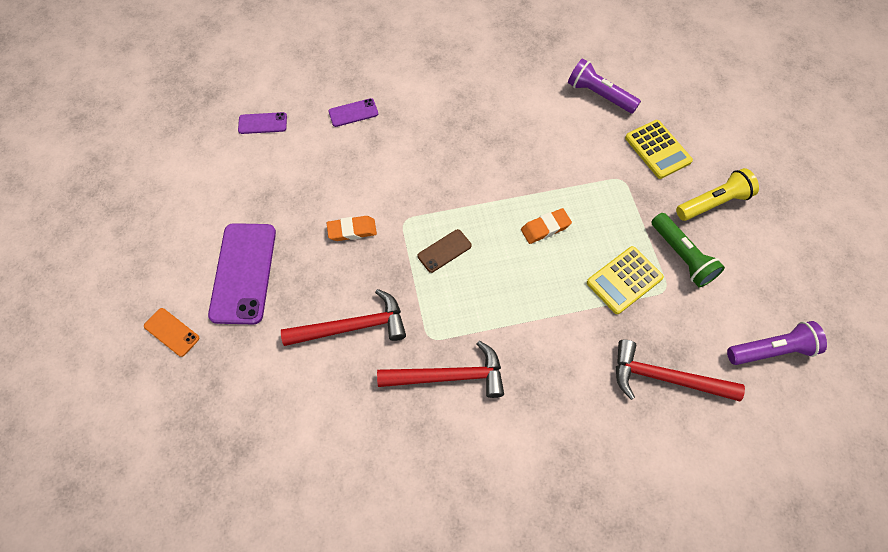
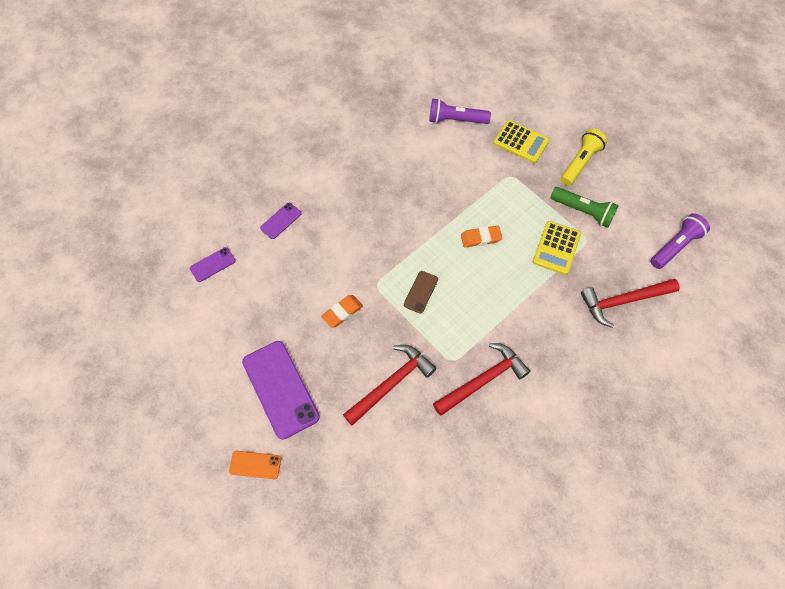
camera: 30 degrees left, 0 degrees up
(545, 228) = (480, 238): orange eraser -> orange eraser turned 45 degrees clockwise

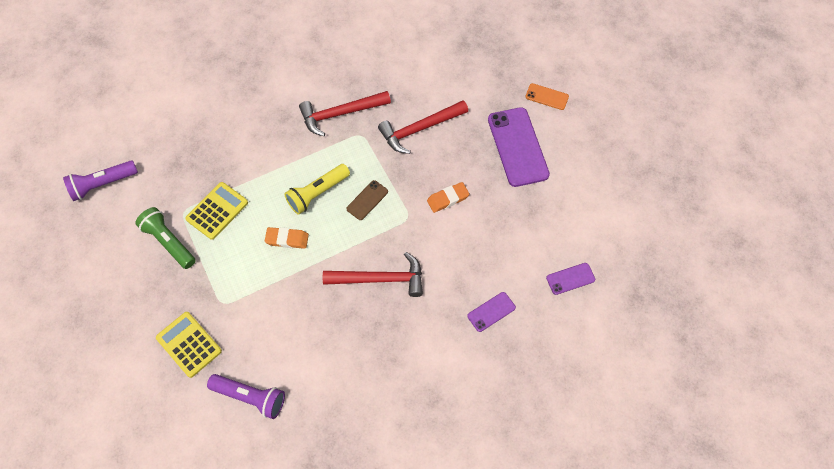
camera: 165 degrees left, 0 degrees up
(580, 163) = (138, 299): yellow flashlight -> yellow flashlight (317, 193)
(622, 301) = (185, 147): red hammer -> red hammer (381, 279)

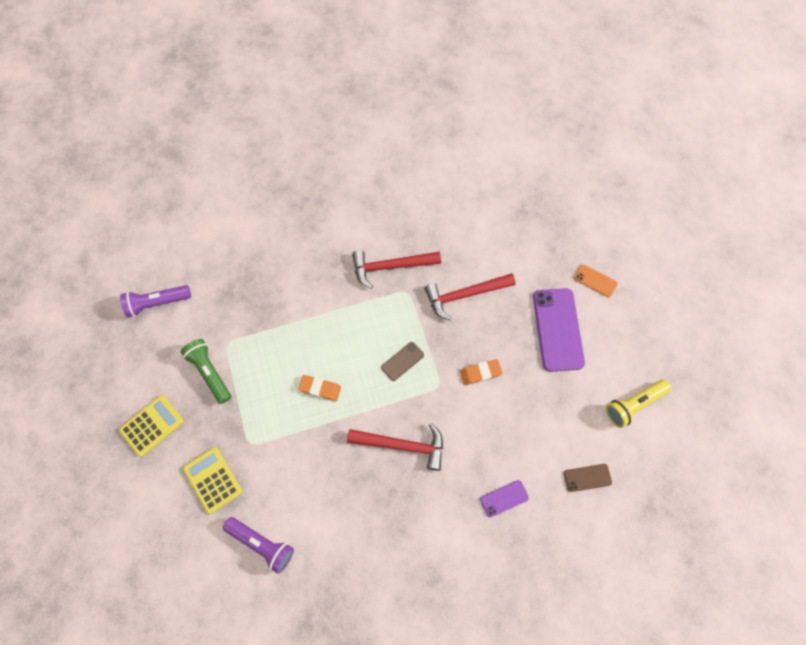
camera: 10 degrees right, 5 degrees up
(217, 211) = (259, 348): yellow calculator -> yellow calculator (152, 425)
(317, 193) = (356, 346): yellow flashlight -> yellow flashlight (633, 404)
(570, 279) = (587, 478): purple phone -> brown phone

